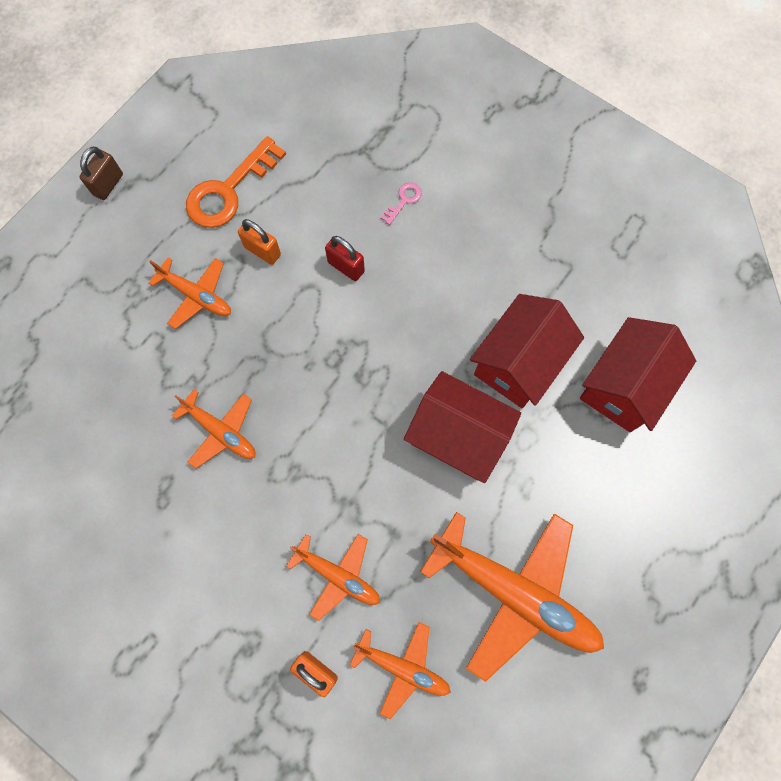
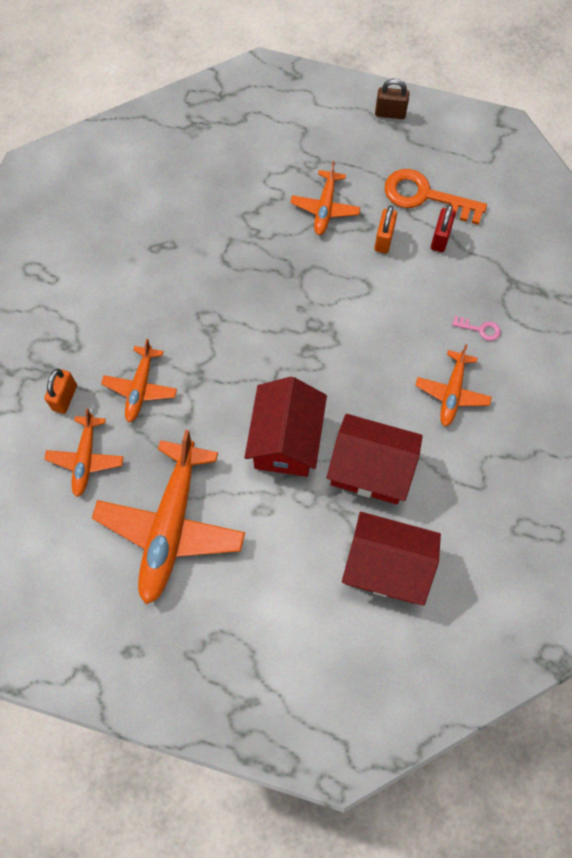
camera: 70 degrees right, 5 degrees down
(220, 431) = (223, 265): orange plane -> orange plane (452, 392)
(346, 267) = (398, 305): red padlock -> red padlock (440, 238)

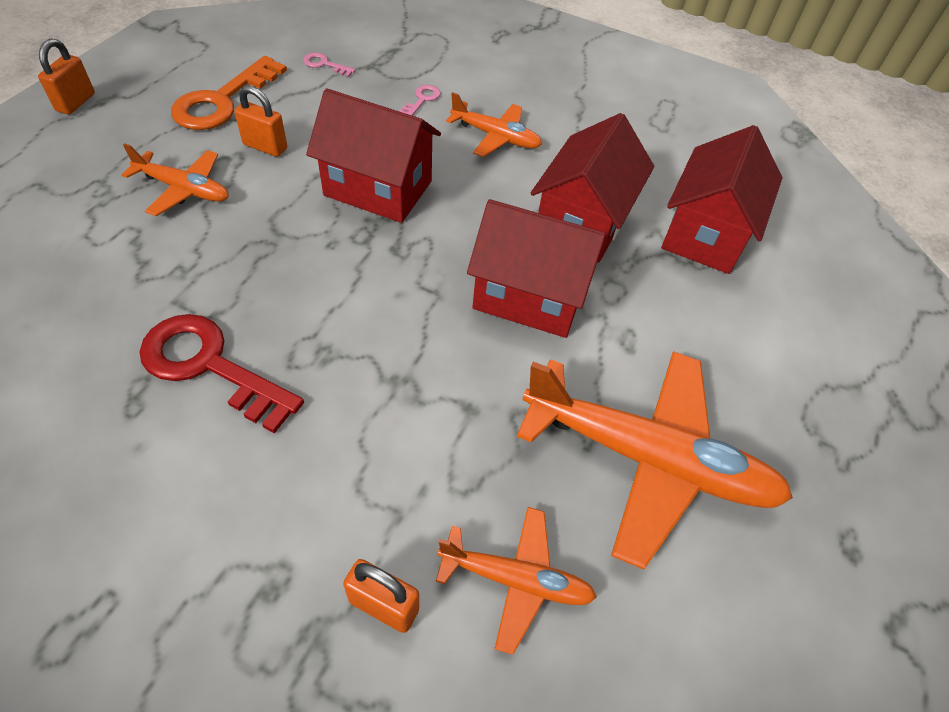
camera: 85 degrees left, 15 degrees down
(140, 387) = (398, 469): orange plane -> none
(188, 273) = (210, 366): none -> red key
(363, 323) = (378, 188): none -> red house
(390, 113) = (76, 102): brown padlock -> orange padlock
(440, 238) = (289, 102): red padlock -> none
(499, 248) = (324, 64): none -> pink key

